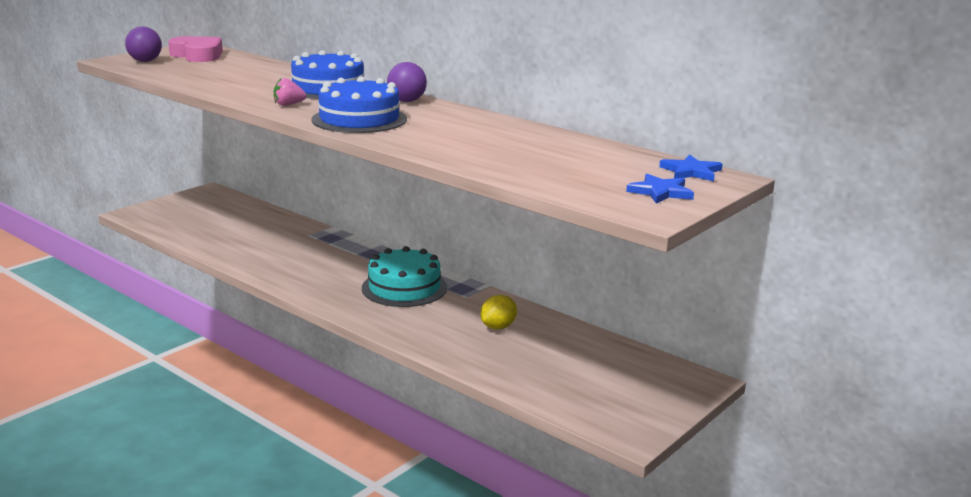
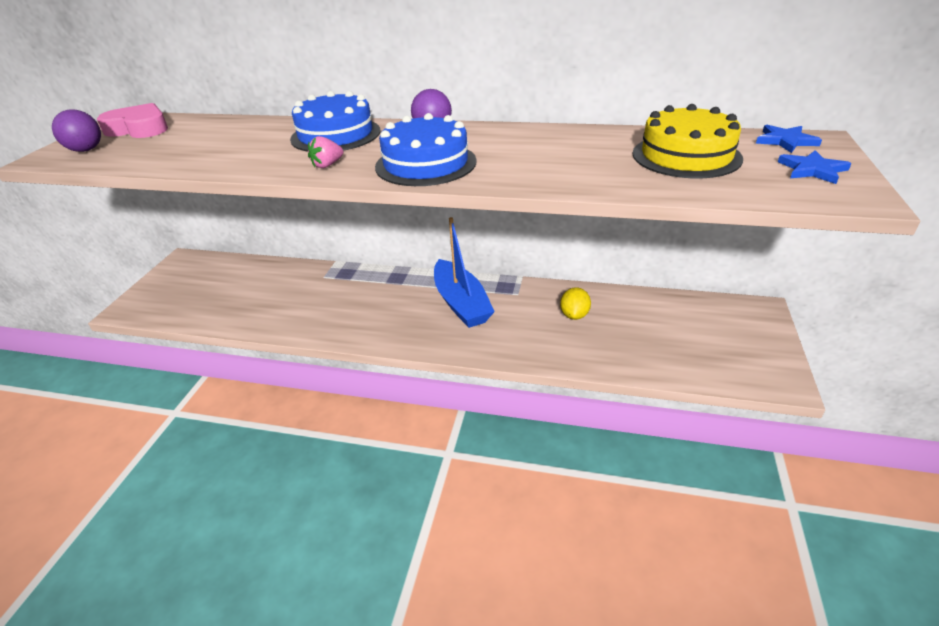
camera: 25 degrees left, 15 degrees up
(404, 288) = (461, 303): turquoise cake -> blue boat
(575, 160) = (686, 156): none -> yellow cake

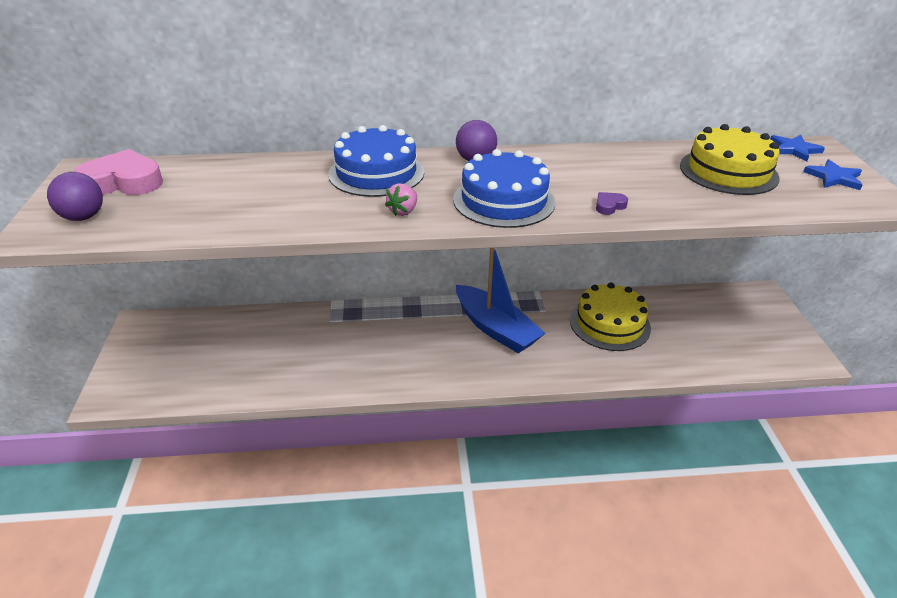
camera: 20 degrees left, 0 degrees up
(524, 176) = (609, 206): none -> purple heart
(574, 315) = (609, 324): yellow lemon -> yellow cake

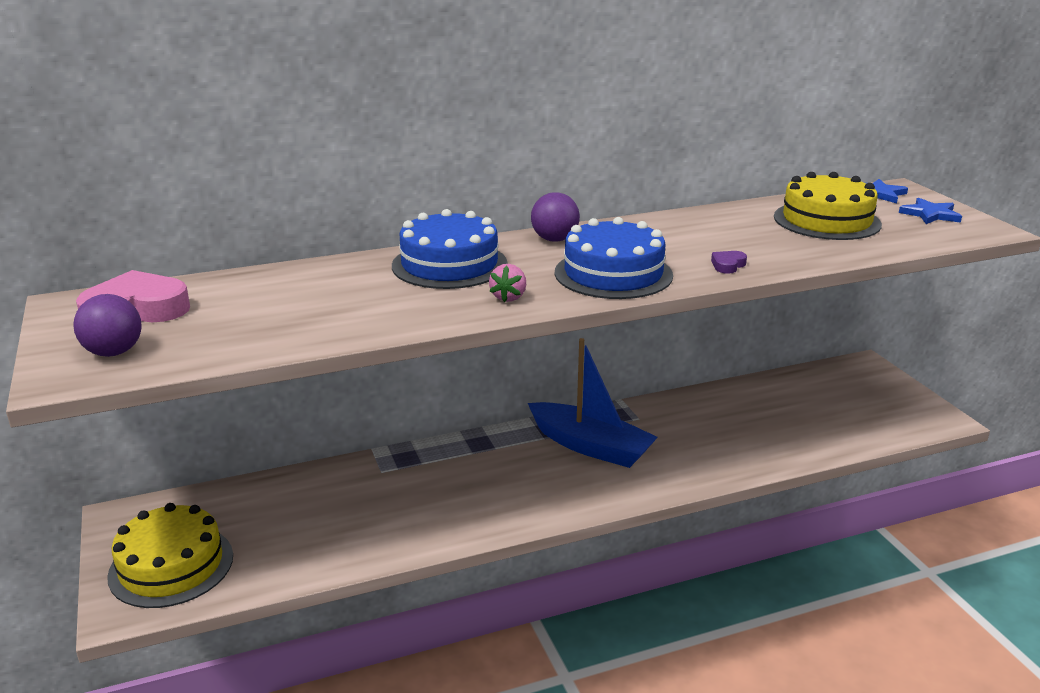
camera: 15 degrees left, 10 degrees down
(609, 324) = (718, 420): yellow cake -> yellow cake (171, 565)

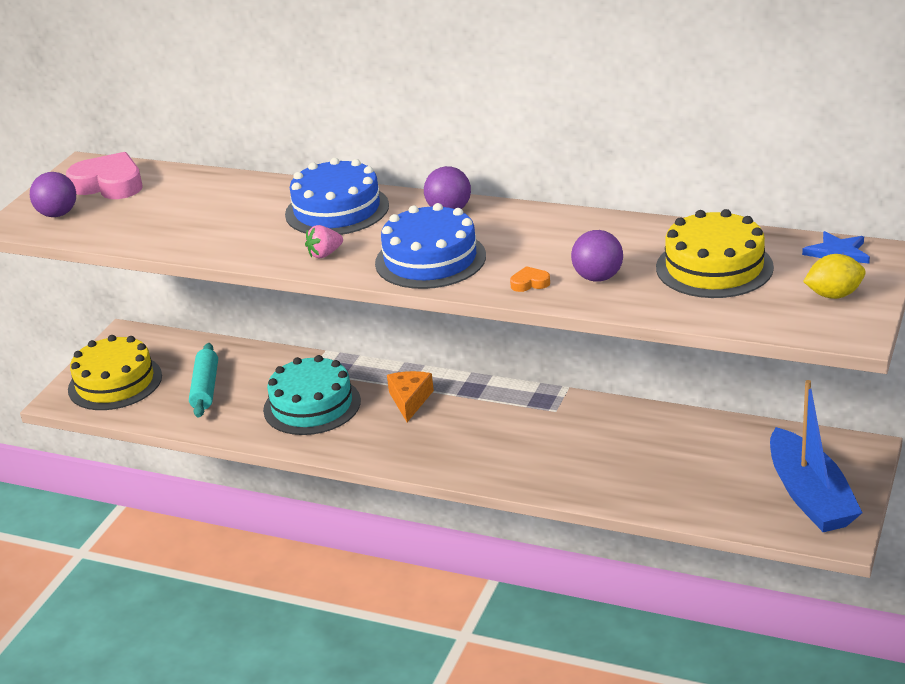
camera: 45 degrees right, 5 degrees up
(291, 527) = (205, 388): none -> turquoise rolling pin
(428, 497) = (312, 405): none -> turquoise cake
(512, 457) = (410, 400): none -> orange cheese
(591, 446) = (480, 418): blue boat -> blue boat (809, 496)
(728, 265) = (530, 283): purple heart -> orange heart
(767, 248) = (598, 278): none -> purple ball
(930, 214) = (833, 295): blue star -> yellow lemon

